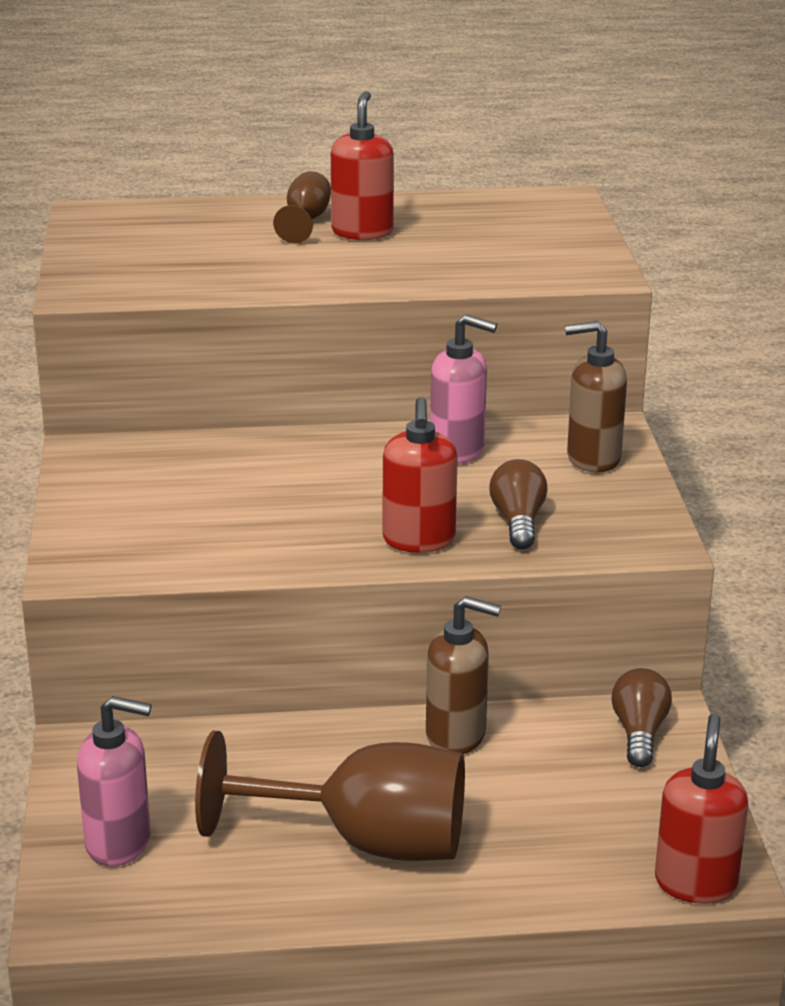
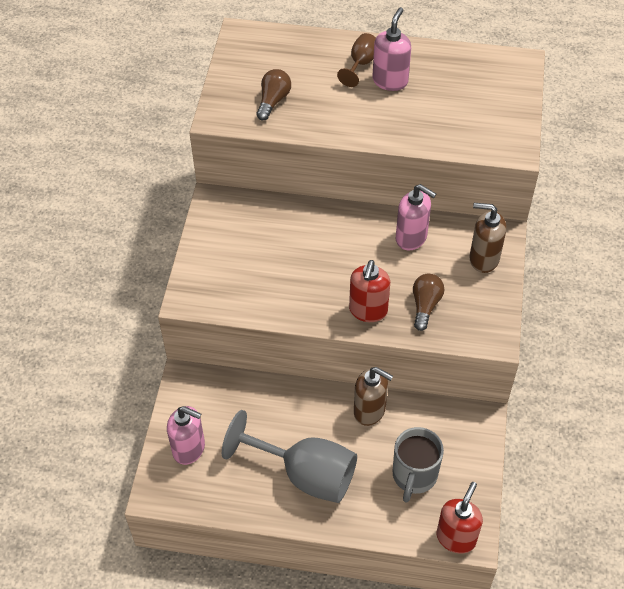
camera: 15 degrees right, 25 degrees up
(362, 232) = (390, 81): red soap dispenser -> pink soap dispenser
(366, 841) = (305, 474): brown goblet -> grey goblet
(577, 810) = (414, 476): none -> grey mug
(639, 733) = (463, 429): brown light bulb -> brown light bulb (273, 101)

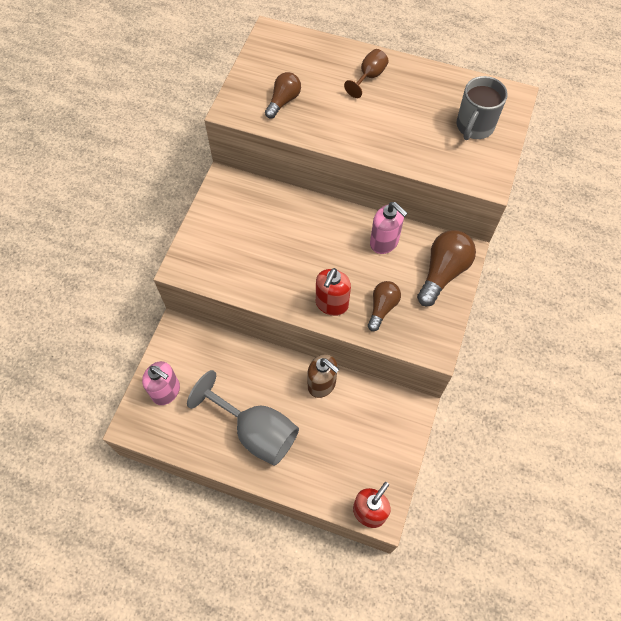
camera: 10 degrees right, 10 degrees up
(390, 81) = (391, 97): pink soap dispenser -> none
(414, 476) = (346, 449): grey mug -> grey mug (474, 126)
(483, 259) = (443, 272): brown soap dispenser -> brown light bulb

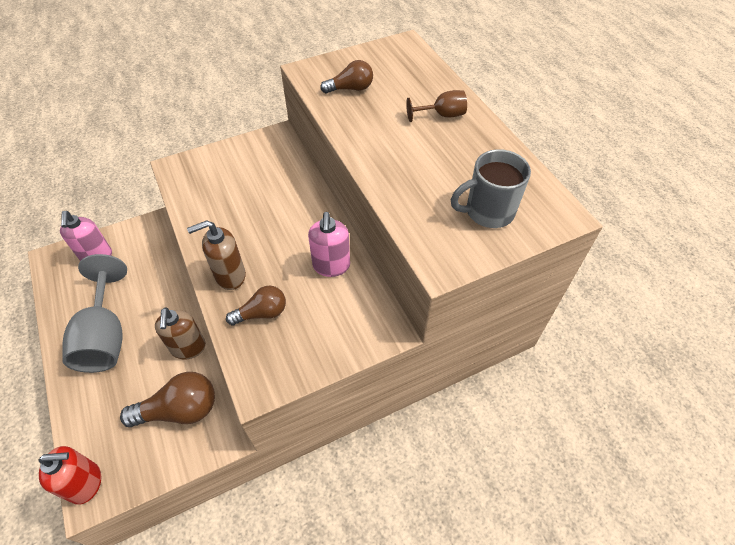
camera: 45 degrees right, 10 degrees down
(331, 304) = (230, 276): red soap dispenser -> brown soap dispenser
(443, 272) = (347, 331): brown light bulb -> brown light bulb (180, 410)

